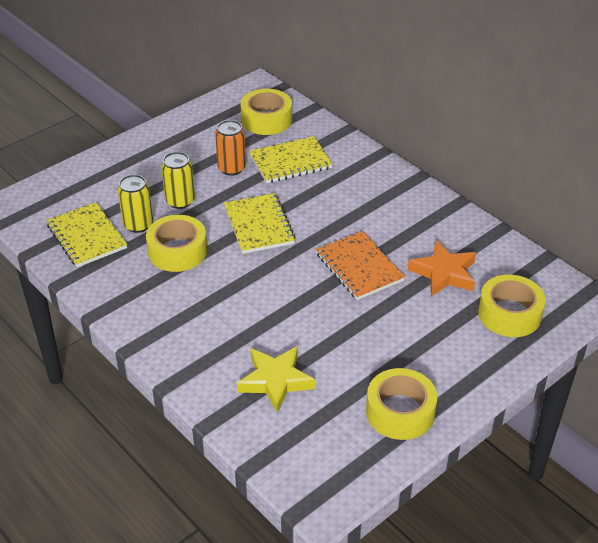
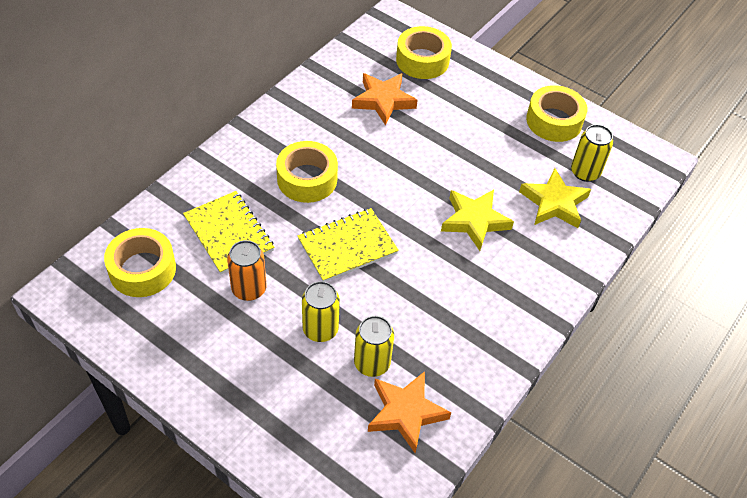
camera: 105 degrees left, 10 degrees up
(87, 236) = (406, 413): yellow notebook -> orange star
(177, 251) = (407, 313): yellow tape -> yellow tape (307, 179)
(267, 313) = (474, 221): none -> yellow star
(314, 420) = (585, 172): none -> yellow can
(359, 267) = (391, 159): orange notebook -> none

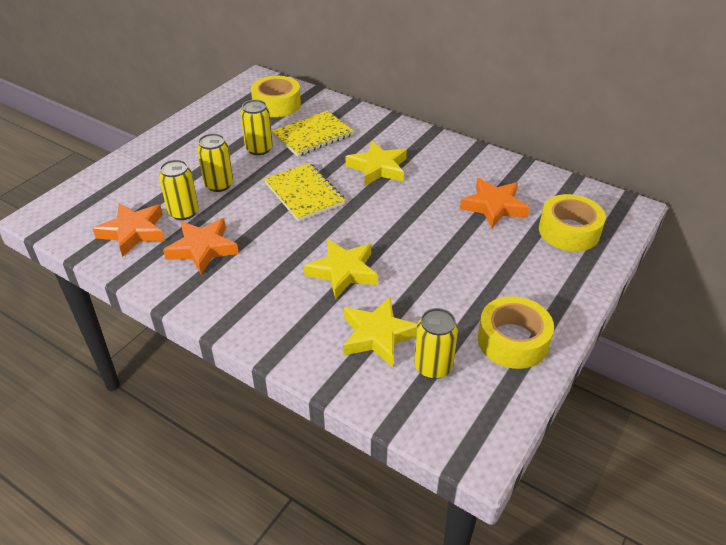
camera: 90 degrees right, 10 degrees down
(249, 289) = (259, 149): orange can -> yellow can
(307, 179) = (378, 168): yellow tape -> yellow star
(438, 339) = (203, 249): none -> orange star

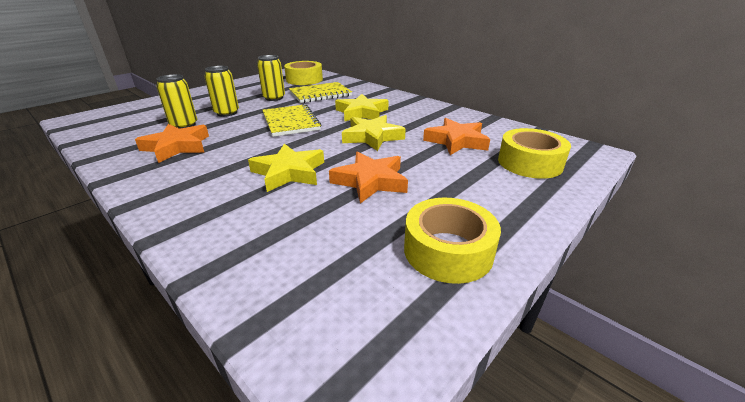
camera: 10 degrees right, 10 degrees down
(133, 232) = (132, 133): orange star -> orange star (370, 181)
(378, 335) = (290, 227): yellow star -> yellow star (372, 137)
(433, 367) = (337, 267): yellow can -> none

